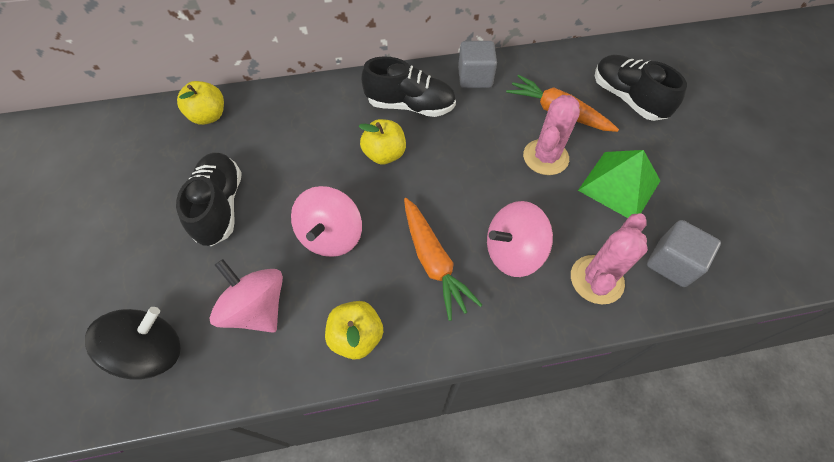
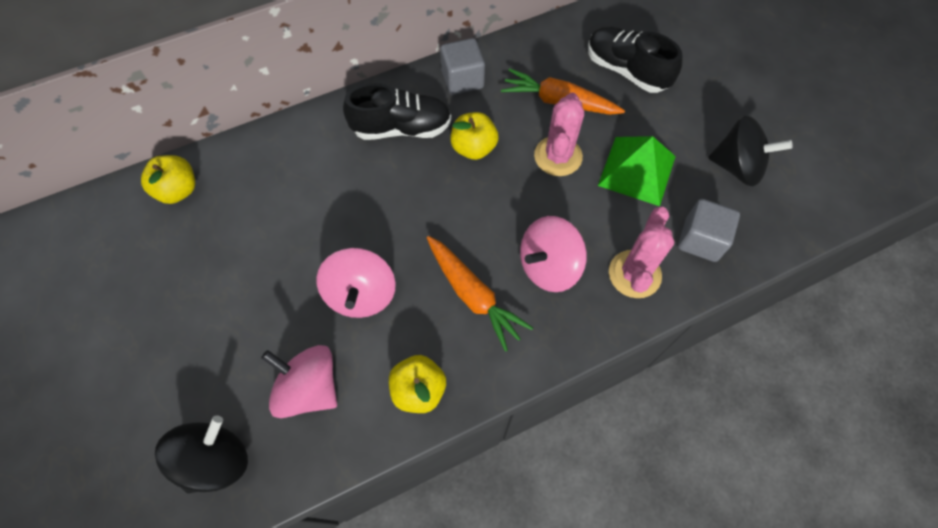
camera: 15 degrees left, 5 degrees up
(220, 206) = (230, 291): black shoe -> none
(384, 154) = (390, 191): yellow apple -> yellow apple (473, 148)
(722, 203) = (737, 167): none -> black spinning top

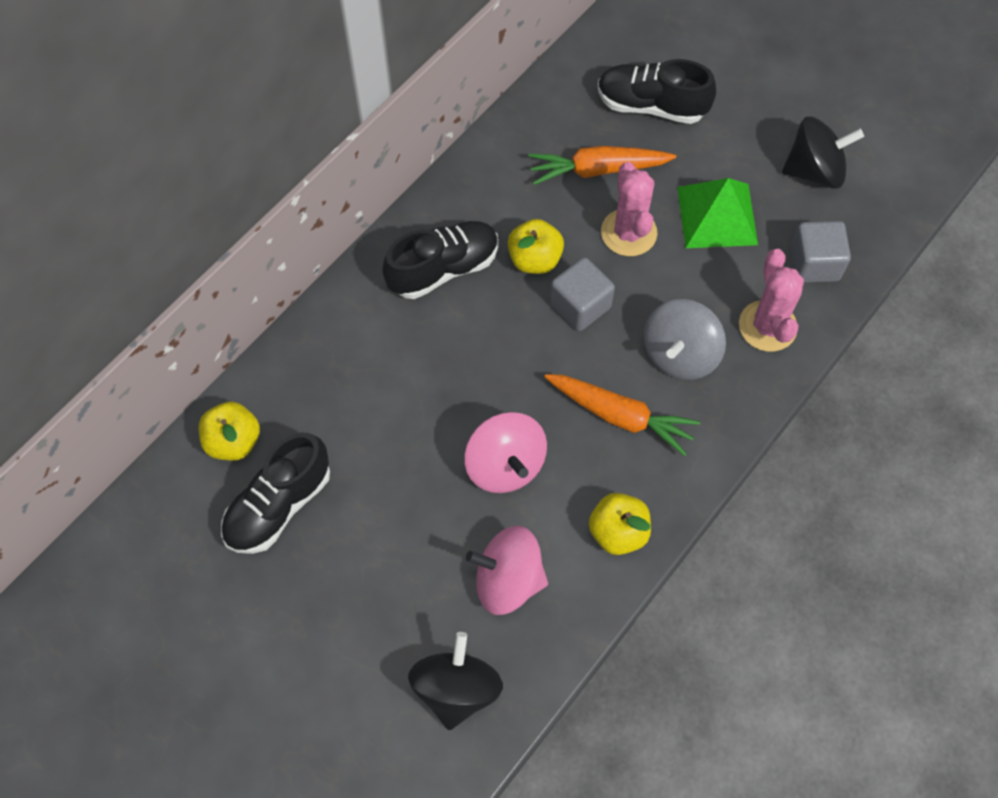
camera: 25 degrees left, 0 degrees up
(178, 250) = (279, 505): none -> black shoe
(462, 79) = (479, 185): grey cube -> grey cube (580, 306)
(548, 266) = (680, 354): pink spinning top -> grey spinning top

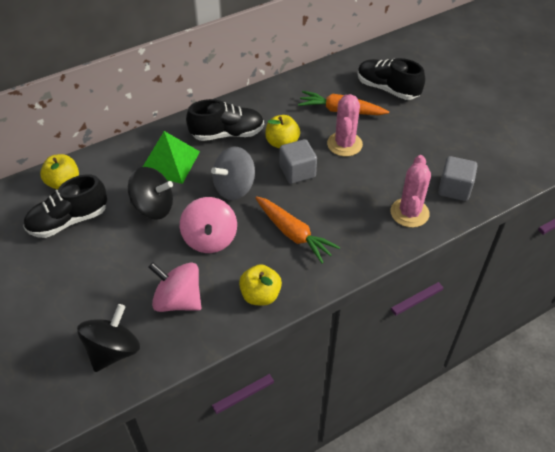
camera: 20 degrees right, 15 degrees down
(680, 354) = (346, 212): grey spinning top -> grey spinning top (234, 188)
(717, 215) = (403, 149): green pyramid -> green pyramid (169, 162)
(814, 171) = (474, 143): black spinning top -> black spinning top (153, 207)

